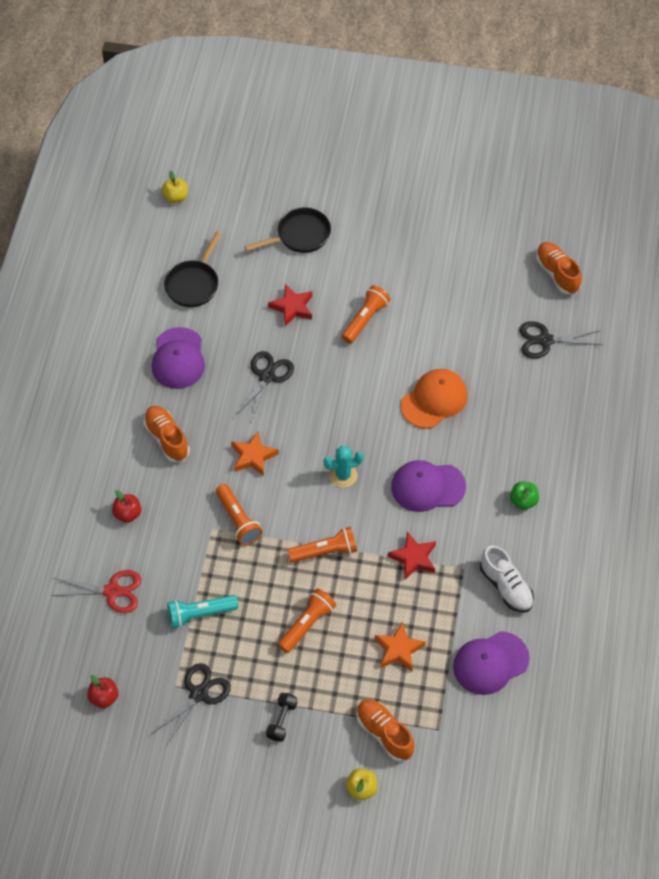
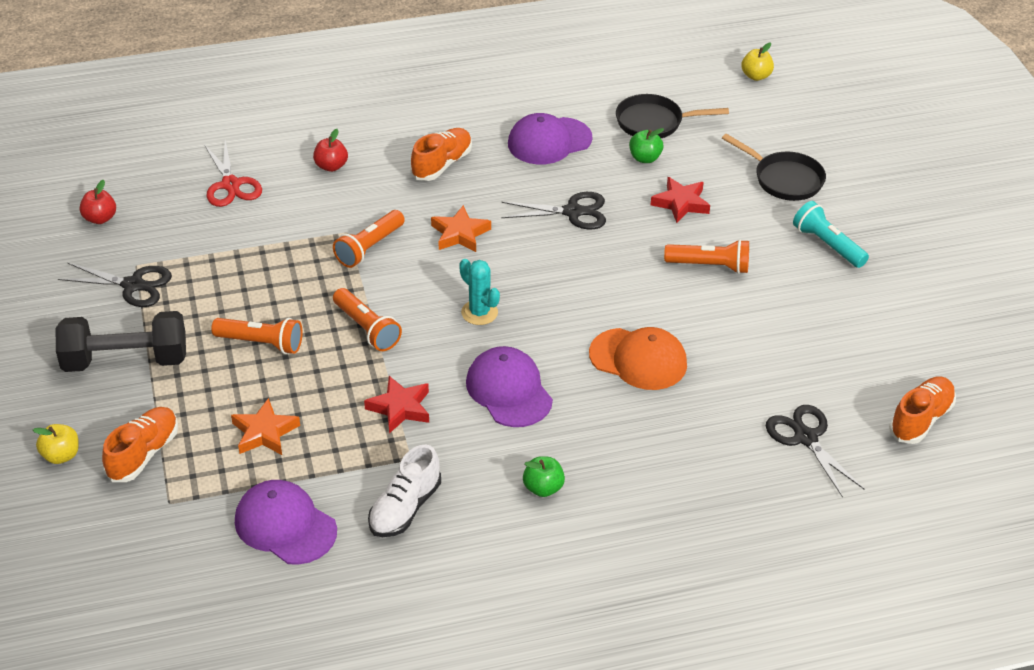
camera: 65 degrees right, 15 degrees down
(200, 614) = (234, 256): turquoise flashlight -> turquoise flashlight (827, 245)
(231, 307) = (645, 158): none -> green apple
(282, 721) = (125, 360): black dumbbell -> black dumbbell, size x2.10

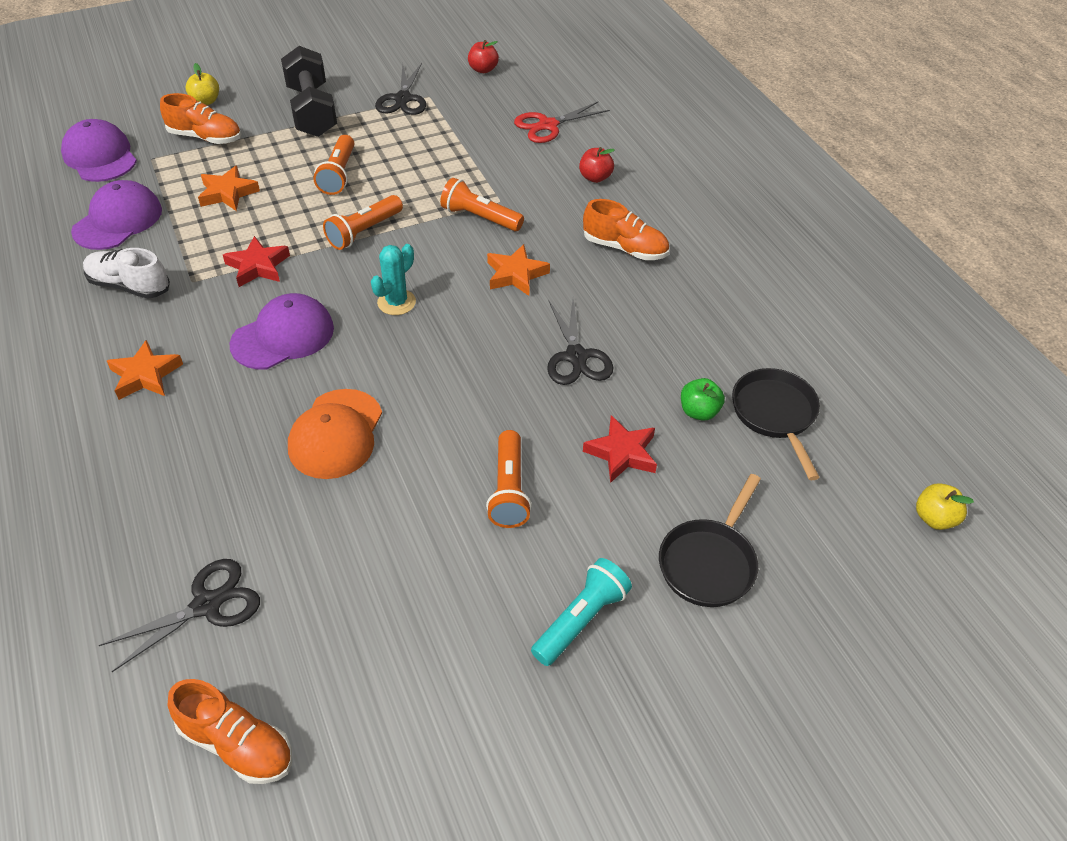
camera: 80 degrees right, 5 degrees up
(543, 488) = (145, 375): green apple -> orange star
(549, 141) = (698, 325): purple cap -> purple cap (100, 156)

